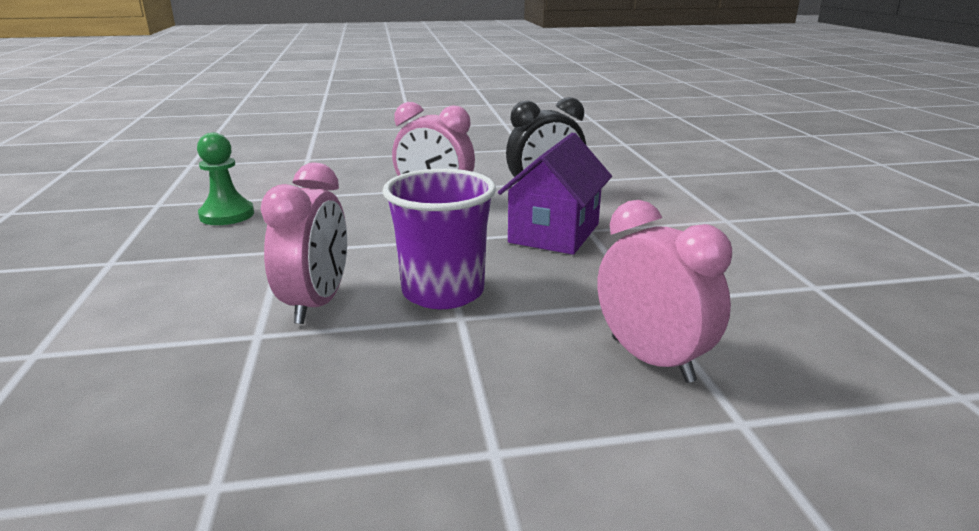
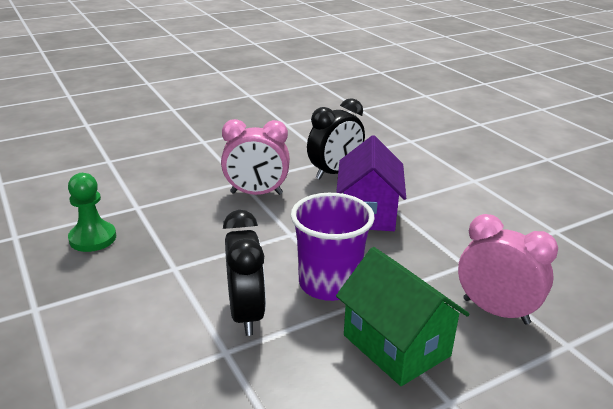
camera: 20 degrees left, 5 degrees up
(317, 304) = (246, 314): pink clock -> black clock
(473, 370) = (396, 345): none -> green house

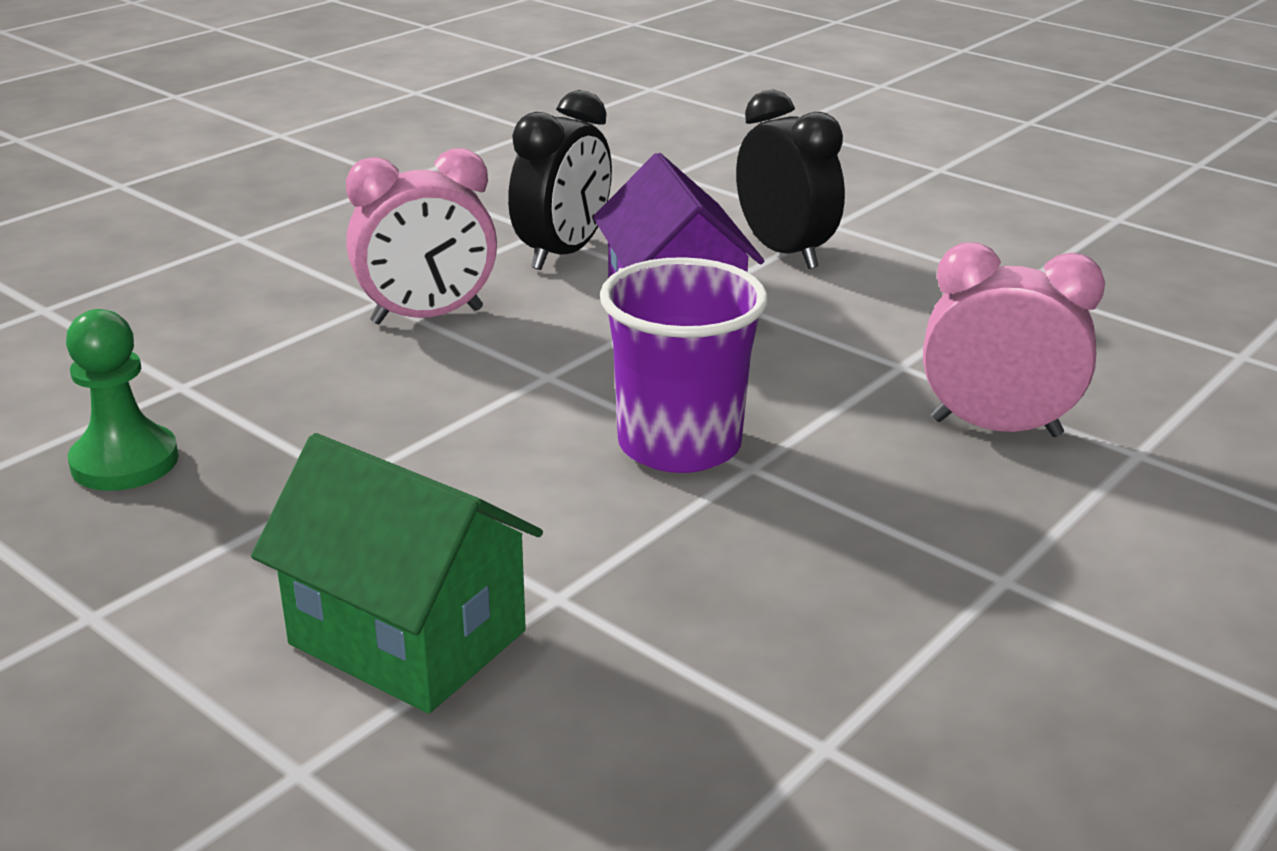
camera: 20 degrees left, 0 degrees up
(246, 314) = (554, 527): black clock -> black clock (784, 252)
(396, 345) = (863, 516): green house -> green house (407, 637)

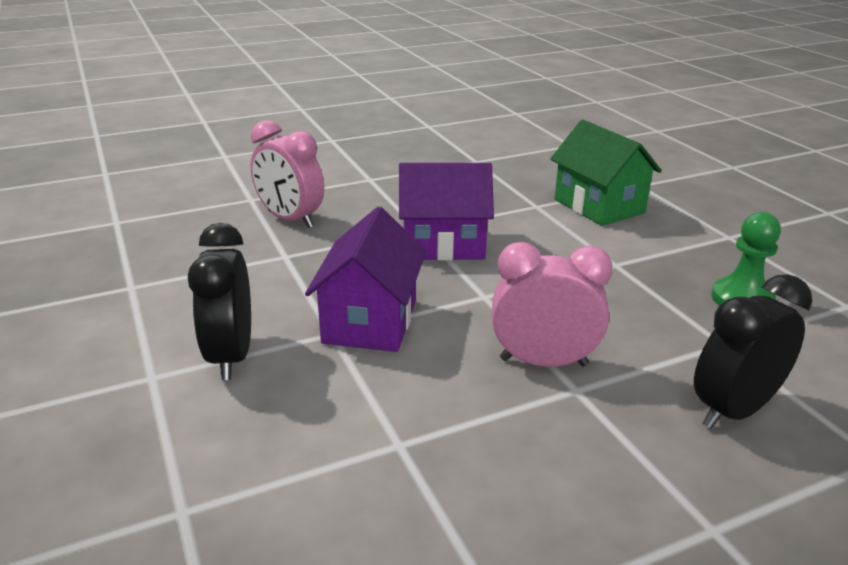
camera: 155 degrees left, 0 degrees up
(563, 253) = (401, 405): black clock -> black clock (733, 410)
(679, 445) = (443, 244): purple cup -> purple house

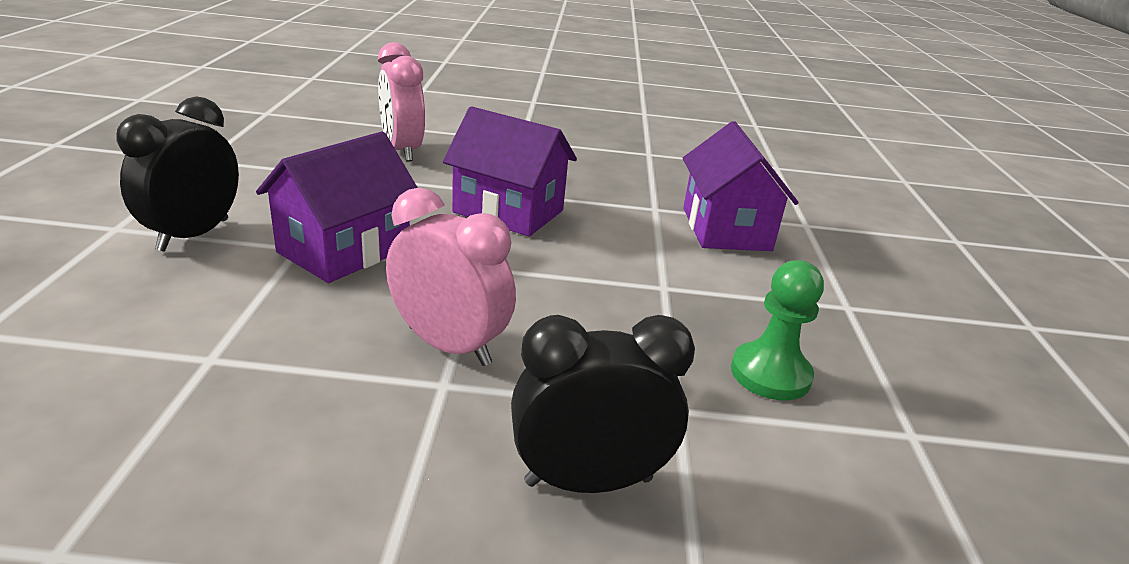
camera: 25 degrees right, 0 degrees up
(599, 206) = (726, 229): green house -> purple house

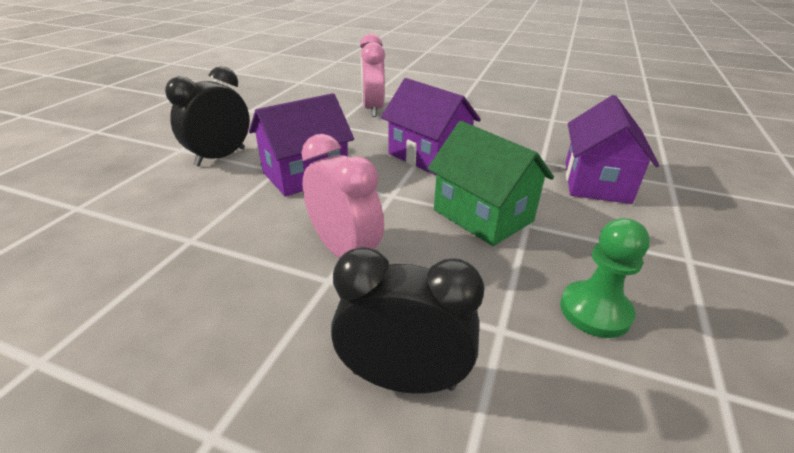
camera: 20 degrees right, 5 degrees up
(608, 282) = (483, 215): none -> green house

